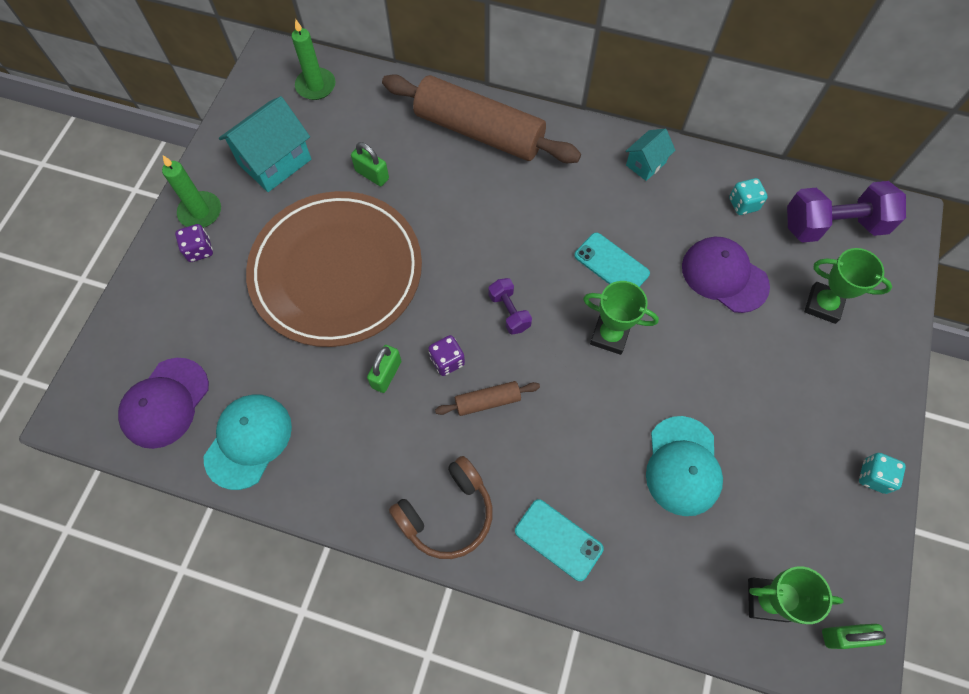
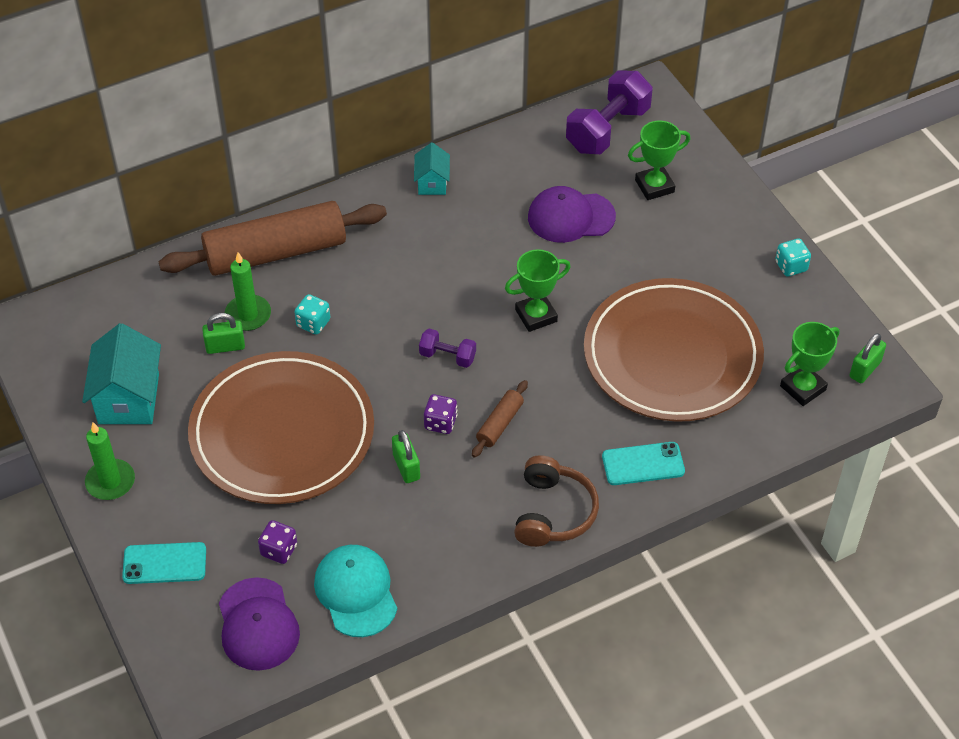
camera: 45 degrees left, 15 degrees down
(199, 250) = (146, 507): purple dice -> purple dice (279, 550)
(316, 86) = (91, 318): green candle -> green candle (248, 315)
(611, 264) = (485, 269): turquoise phone -> turquoise phone (164, 563)
(683, 466) = (672, 355): turquoise cap -> brown plate
(743, 204) = (532, 160): turquoise dice -> turquoise dice (313, 323)

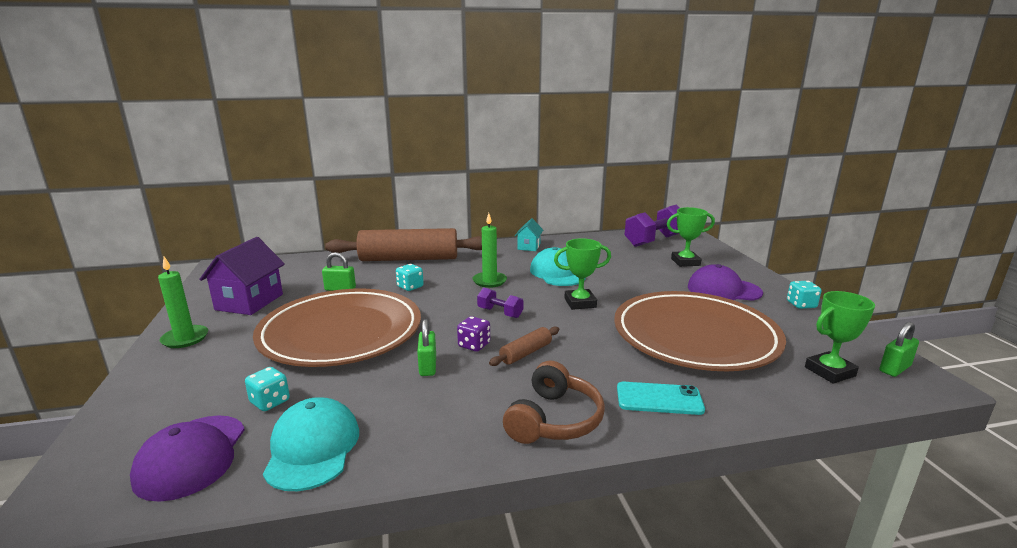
camera: 15 degrees right, 30 degrees down
(129, 398) = (249, 302): turquoise house -> purple house
(164, 563) = (163, 393): turquoise phone -> none
(248, 315) = (368, 279): green candle -> green candle (489, 281)
(279, 550) = (270, 402): purple dice -> turquoise dice
(491, 250) = (557, 273): none -> turquoise cap
(570, 217) = (620, 267): purple cap -> purple cap (723, 290)

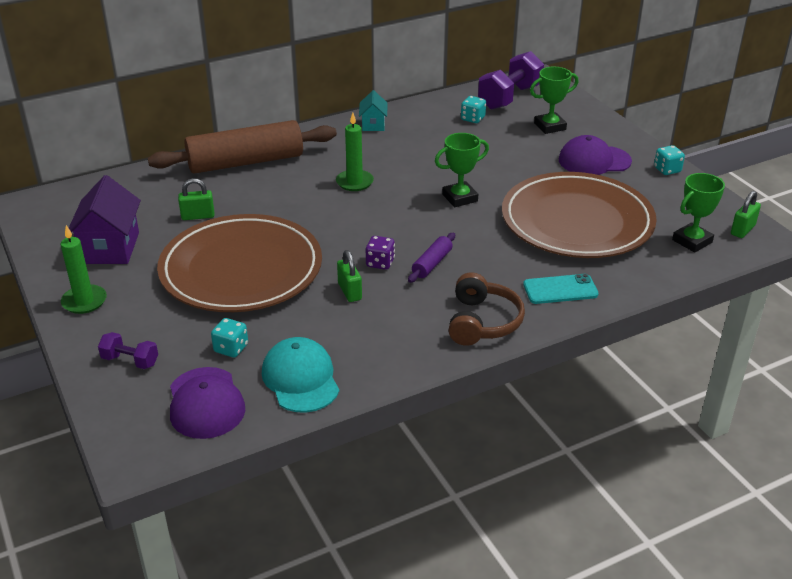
camera: 15 degrees left, 15 degrees up
(410, 287) = (273, 202): turquoise dice -> turquoise dice (472, 119)
(500, 313) = (386, 222): purple dumbbell -> purple dumbbell (130, 361)
(526, 353) = (432, 263): brown rolling pin -> purple rolling pin
(557, 273) = (421, 161): turquoise cap -> none

